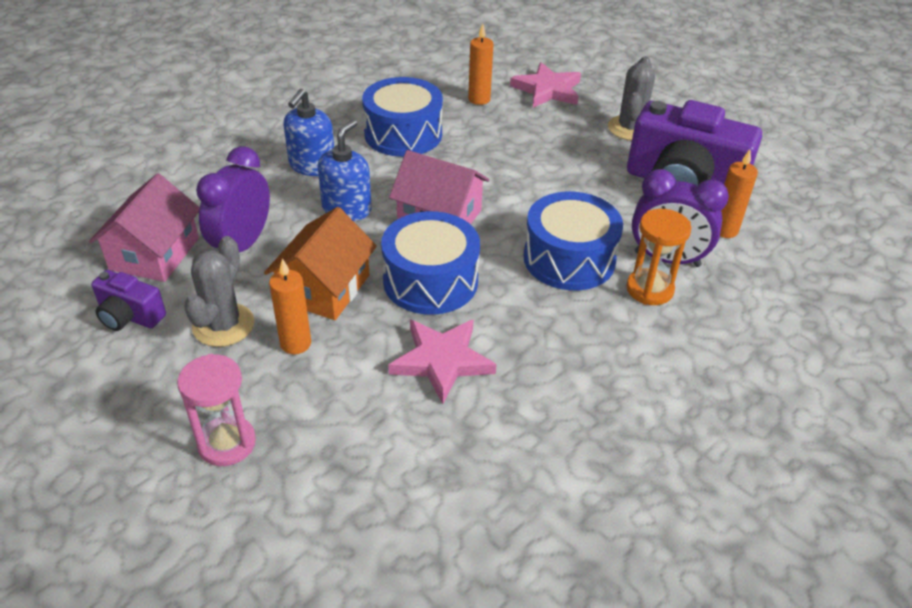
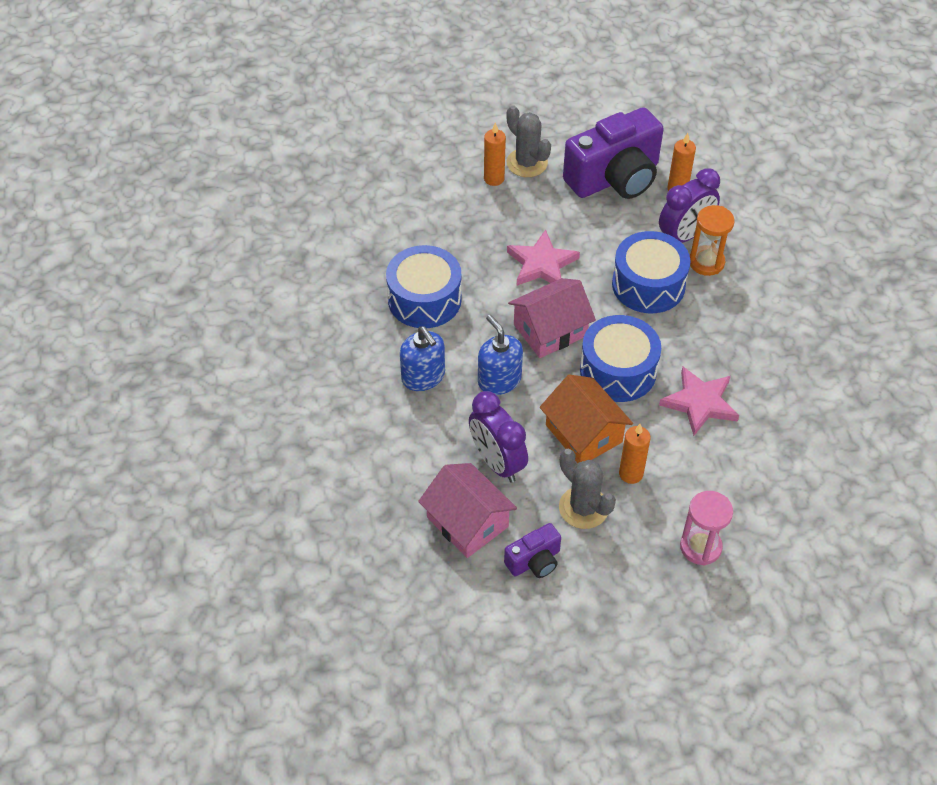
camera: 55 degrees left, 10 degrees up
(479, 99) = (413, 227): orange candle -> orange candle (494, 179)
(547, 90) = (435, 179): pink star -> pink star (542, 264)

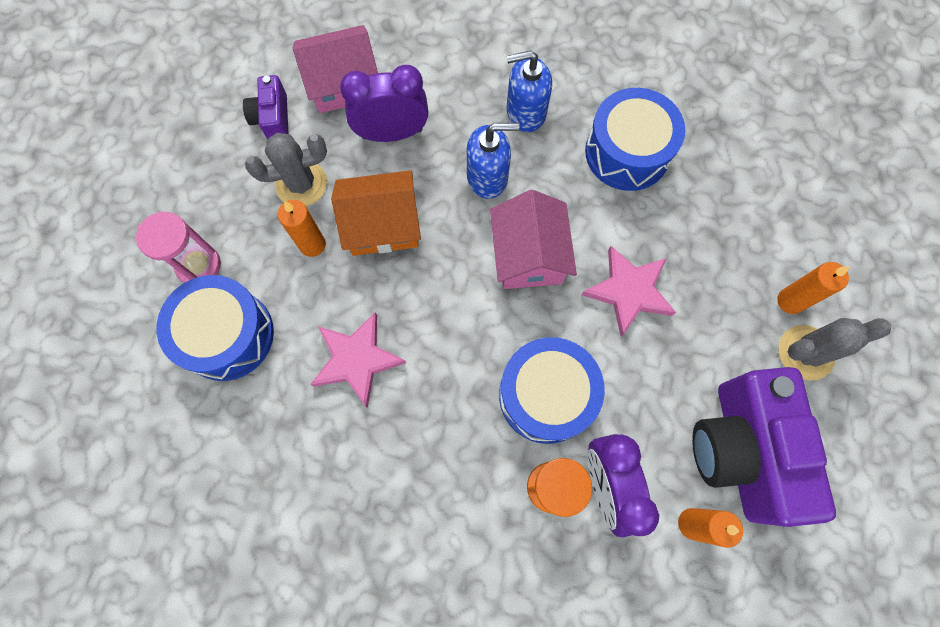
camera: 115 degrees right, 20 degrees up
(618, 370) = (442, 297): blue drum -> blue drum (227, 335)

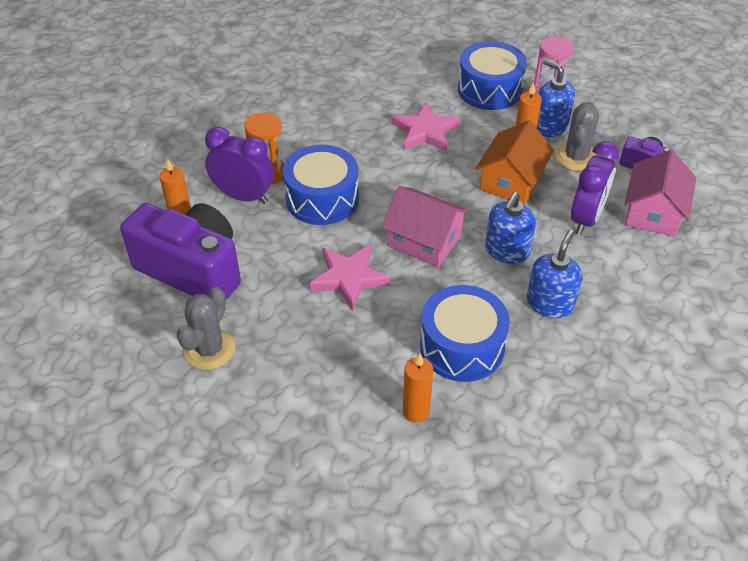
camera: 125 degrees right, 25 degrees down
(261, 234) = (550, 126): none -> blue soap dispenser
(790, 301) = (251, 367): orange candle -> orange candle (416, 412)

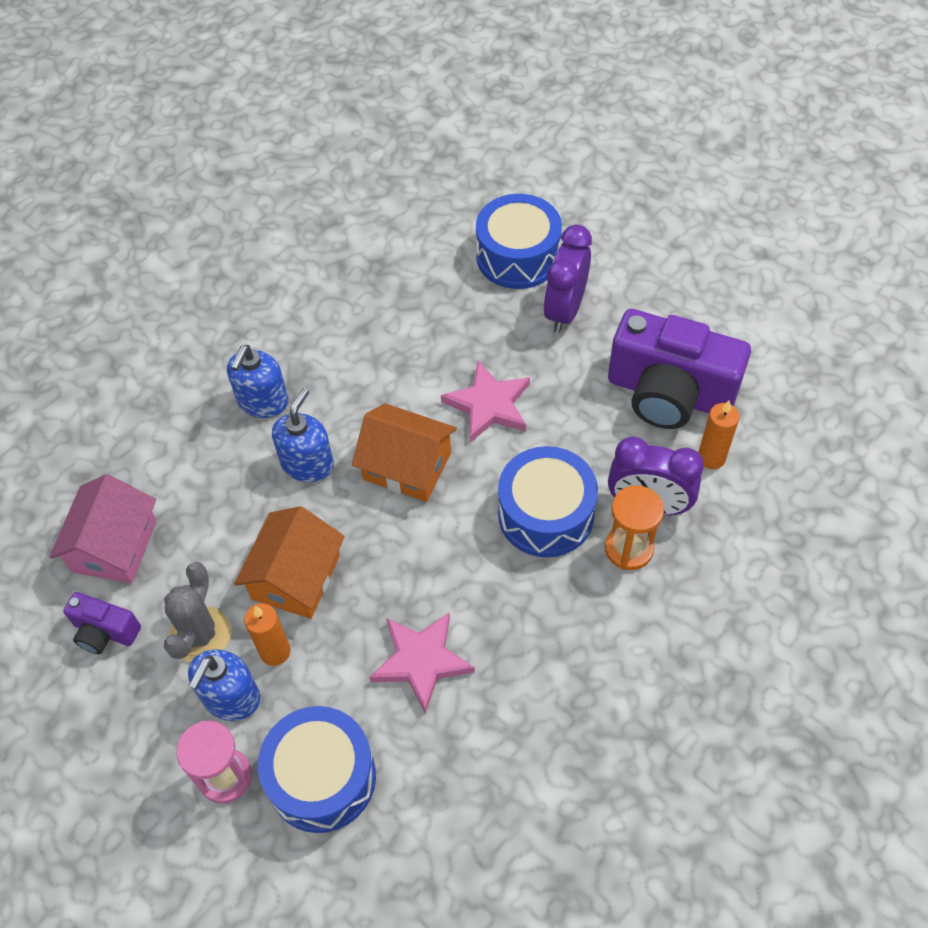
camera: 175 degrees right, 10 degrees up
(209, 349) = (614, 308): grey cactus -> none
(416, 412) = (400, 276): orange candle -> none
(424, 241) = (407, 466): pink house -> orange house
(462, 346) = (358, 342): blue drum -> blue drum (518, 256)
(550, 126) = (231, 698): blue soap dispenser -> blue soap dispenser turned 75 degrees clockwise
(586, 218) = (203, 525): purple clock -> purple clock (565, 310)

